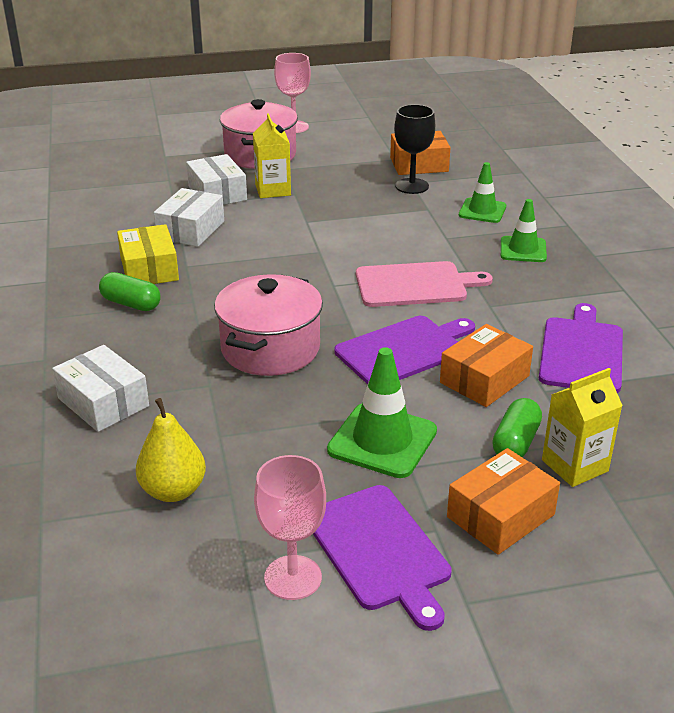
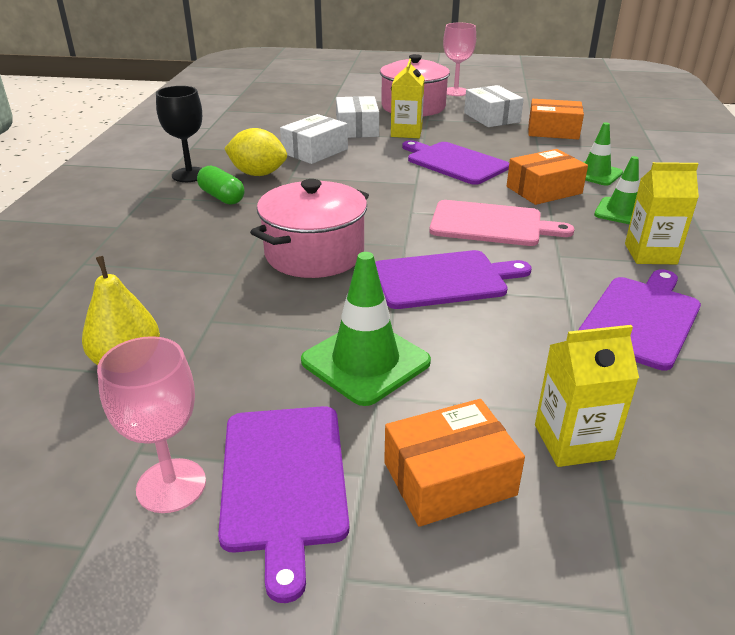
camera: 20 degrees right, 0 degrees up
(103, 402) = (134, 270): white box -> white box (491, 117)
(149, 269) = (258, 174): yellow box -> yellow lemon
(343, 220) = (454, 162): none -> purple cutting board
(412, 186) = (536, 146): black goblet -> black goblet (189, 175)
(484, 379) = (514, 324): orange box -> orange box (544, 190)
(515, 442) = (513, 398): green capsule -> none
(564, 289) = (650, 254): none -> yellow carton

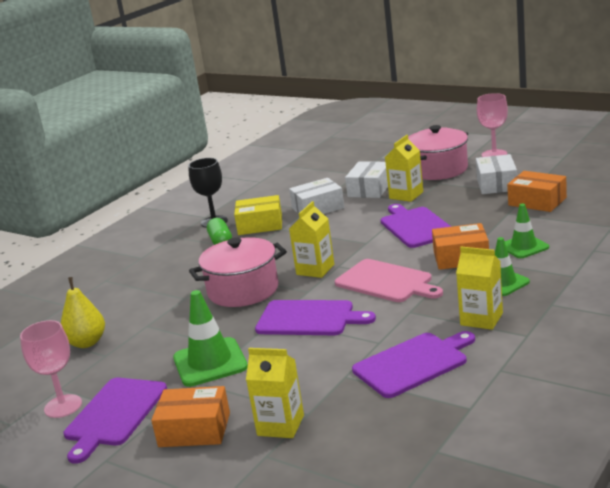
camera: 30 degrees right, 10 degrees down
(258, 174) = (260, 225): yellow lemon -> yellow box
(386, 219) = (315, 269): none -> yellow carton

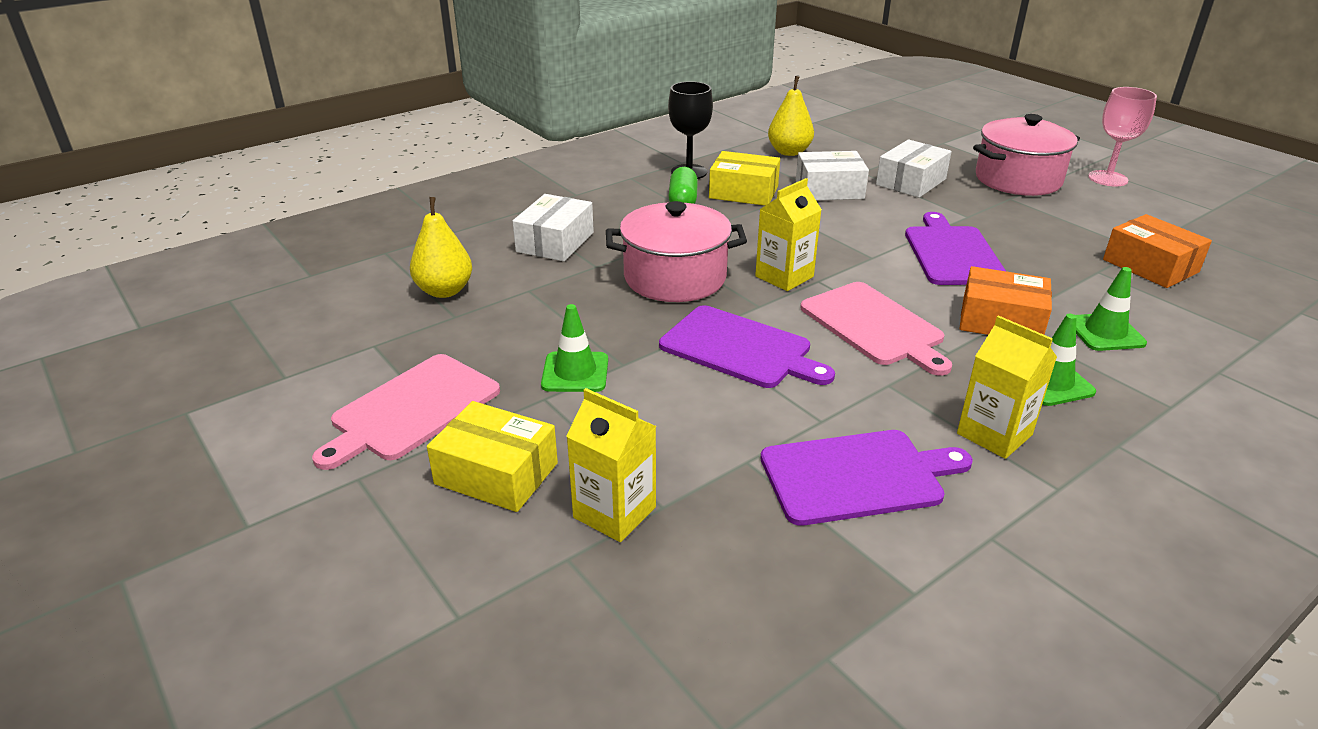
camera: 15 degrees right, 10 degrees up
(63, 406) = (360, 373): pink goblet -> none
(114, 414) = (411, 409): purple cutting board -> pink cutting board
(194, 430) = (496, 473): orange box -> yellow box
(210, 362) = (575, 372): green traffic cone -> green traffic cone, size x0.66
(278, 190) = (789, 152): none -> yellow pear
(406, 195) = (957, 204): yellow carton -> none
(496, 184) = (1096, 223): white box -> white box (555, 242)

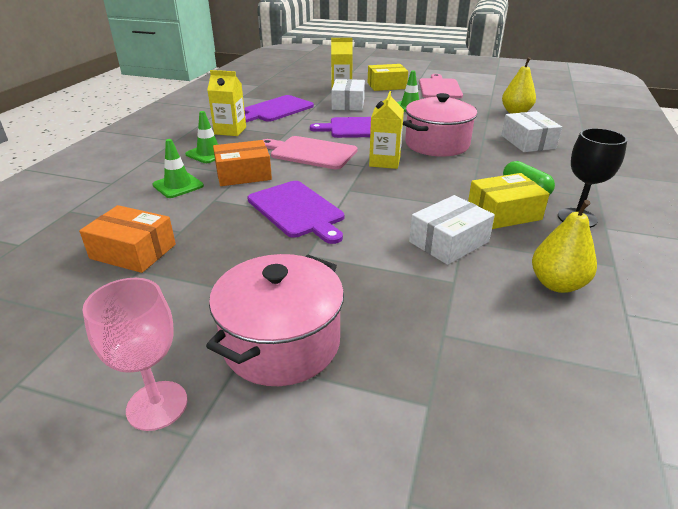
camera: 145 degrees right, 0 degrees up
(911, 182) = (392, 284): white box -> white box (348, 104)

